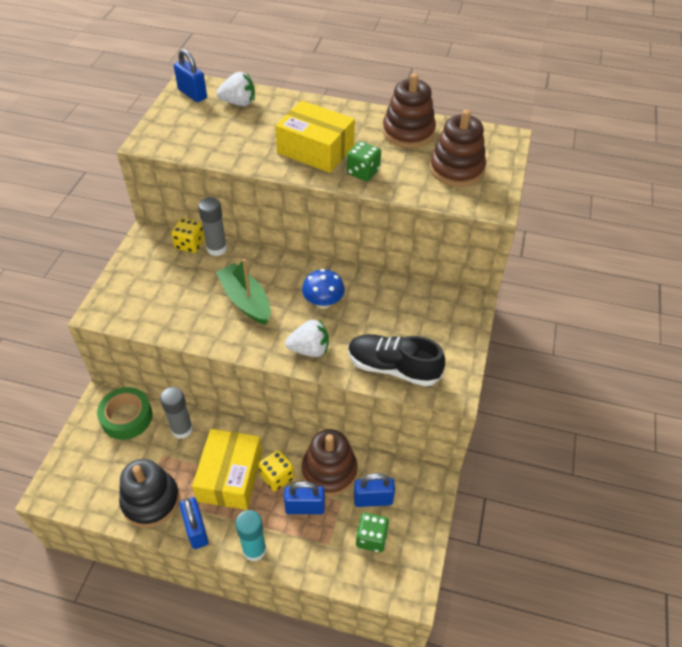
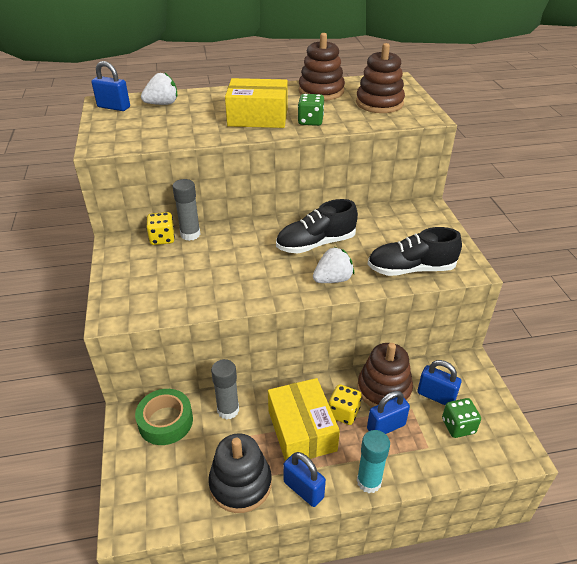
camera: 25 degrees left, 10 degrees down
(245, 300) = (247, 263): green boat -> none
(323, 303) = (316, 244): blue mushroom -> black shoe
(373, 499) = (436, 396): blue padlock -> blue padlock turned 60 degrees clockwise

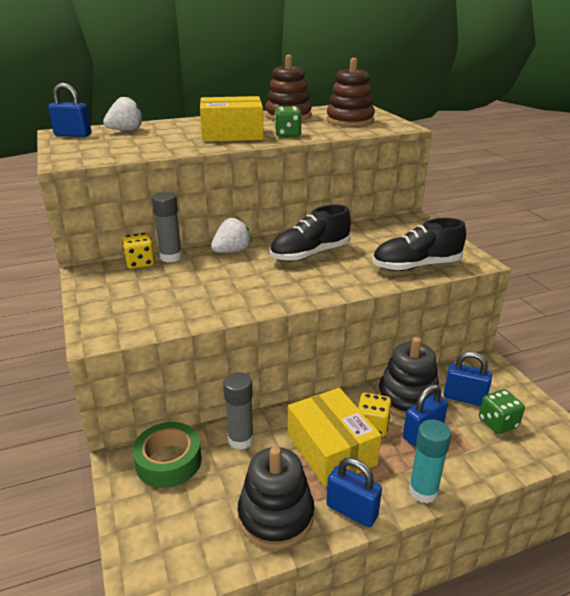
camera: 10 degrees left, 10 degrees down
(333, 279) = (339, 281): white strawberry -> white strawberry (232, 251)
(384, 389) = (407, 398): brown stacking toy -> black stacking toy

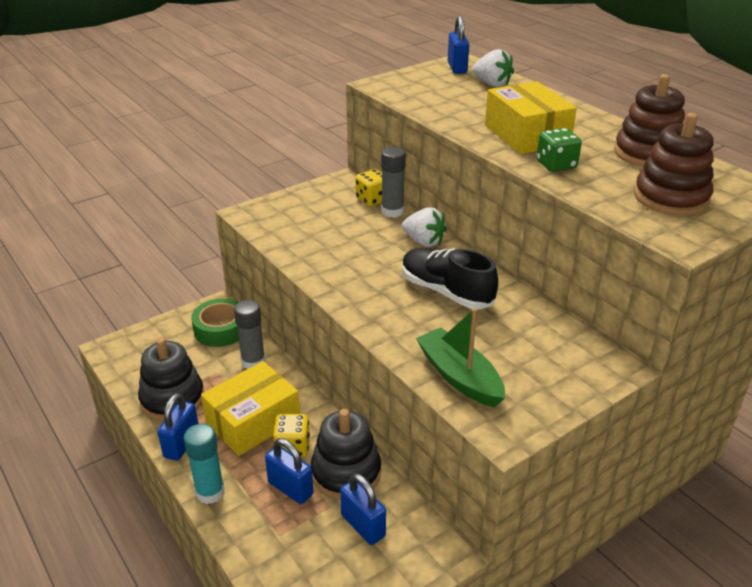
camera: 75 degrees right, 5 degrees up
(416, 266) = (459, 377): black shoe -> green boat
(464, 398) = (363, 526): blue padlock -> blue padlock turned 45 degrees counterclockwise
(498, 423) = (325, 559): green dice -> none

